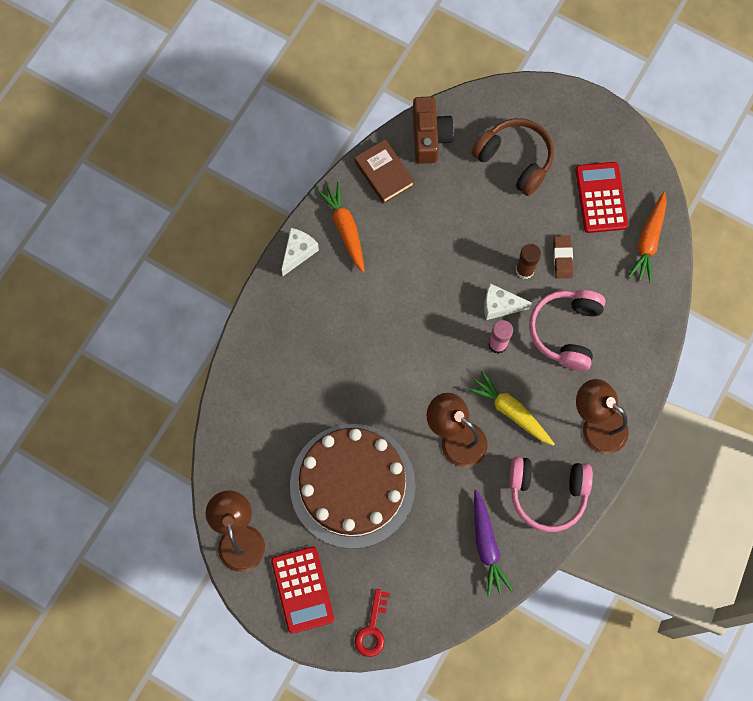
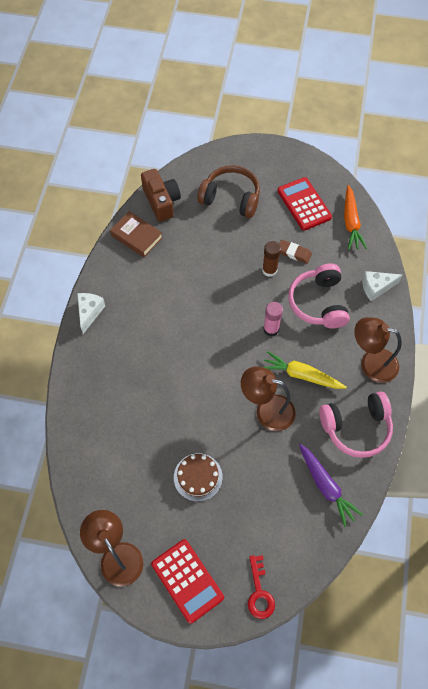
camera: 20 degrees left, 10 degrees down
(345, 229) = (121, 284): orange carrot -> none
(352, 485) = (198, 477): brown cake -> brown cake, size x0.44
(500, 306) = (261, 301): white cheese -> white cheese (376, 288)
(562, 258) = (294, 253): brown eraser -> brown eraser turned 45 degrees counterclockwise

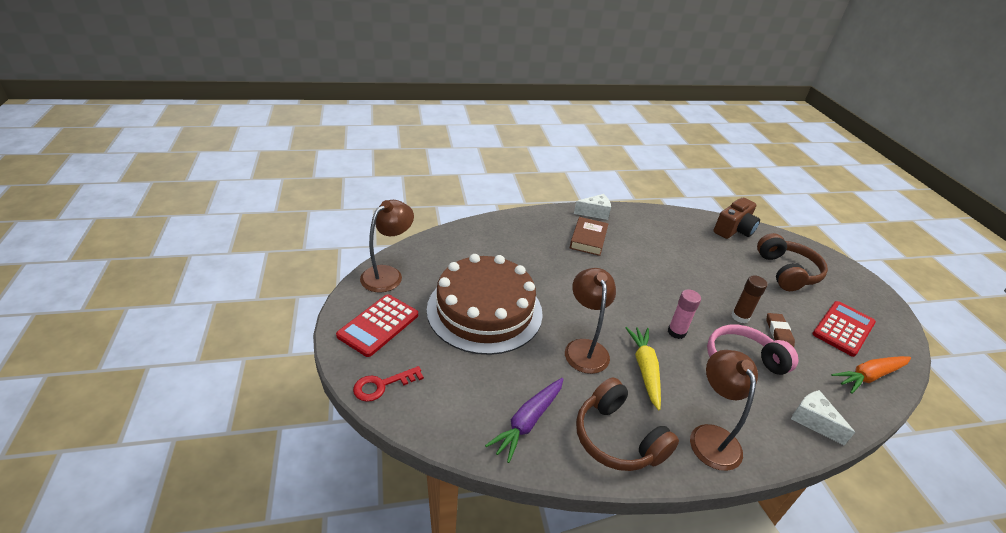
camera: 65 degrees right, 25 degrees down
(136, 236) = (686, 223): brown book -> brown book (588, 239)
(198, 477) = (484, 310): brown cake -> brown cake, size x2.25
(356, 427) = (618, 438): pink headphones -> brown headphones

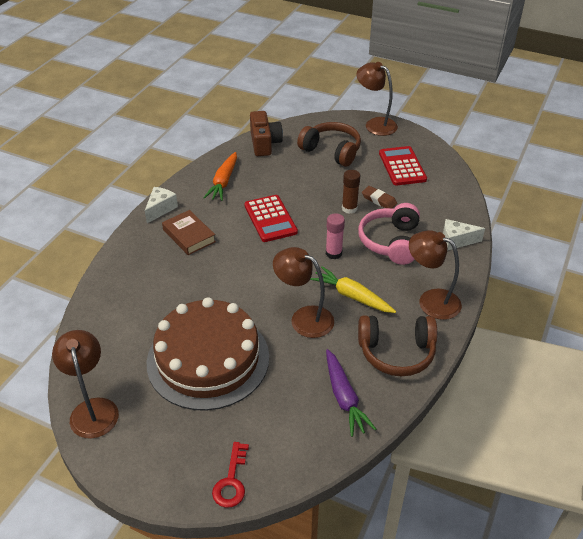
camera: 50 degrees left, 5 degrees up
(378, 325) = (156, 450): red calculator -> red calculator (270, 219)
(863, 284) = (375, 124): none -> brown lamp
(869, 376) = (445, 187): orange carrot -> orange carrot (223, 182)

